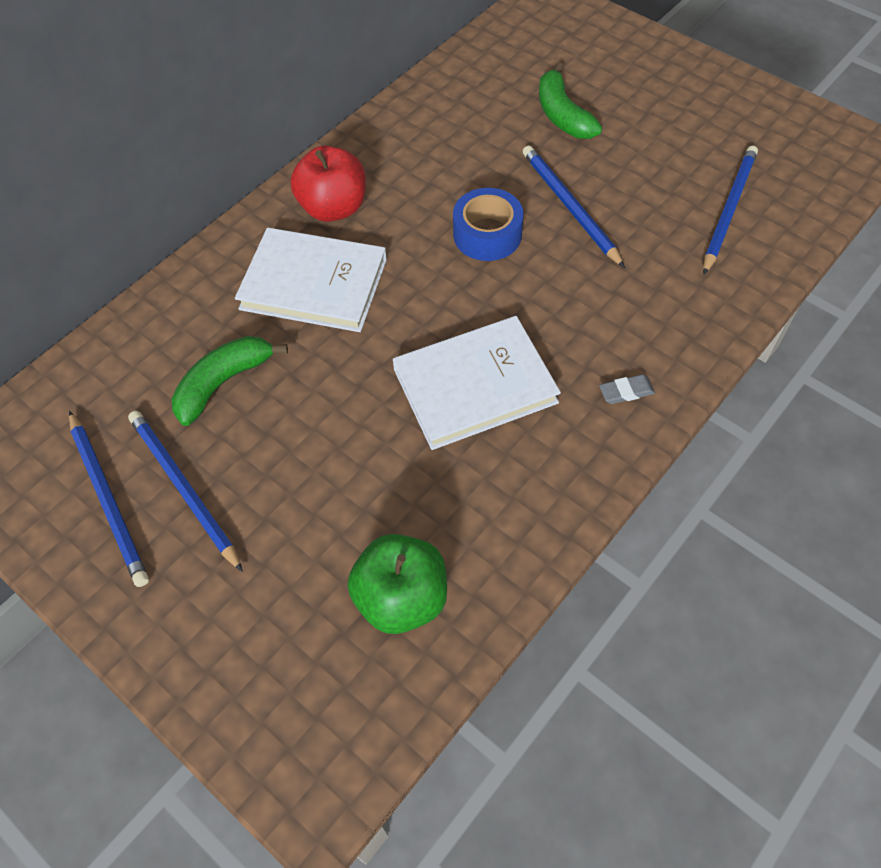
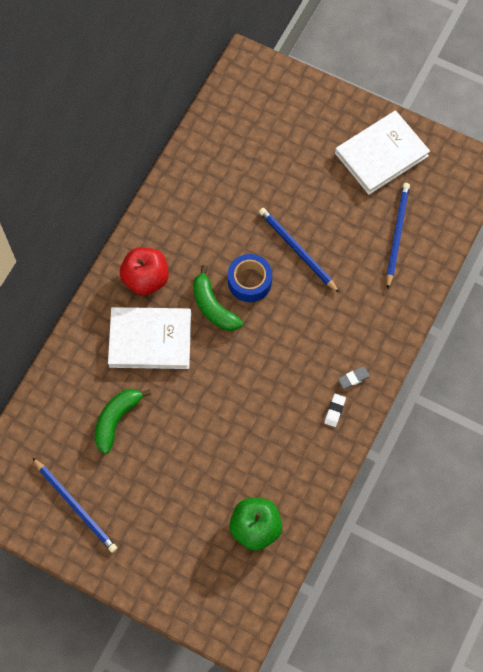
camera: 15 degrees left, 10 degrees up
(184, 488) = (116, 490): blue pencil -> none
(475, 386) = (266, 392): white book -> white book (381, 154)
(562, 115) = (278, 173): green banana -> green banana (213, 307)
(585, 434) = (334, 411): none -> white eraser

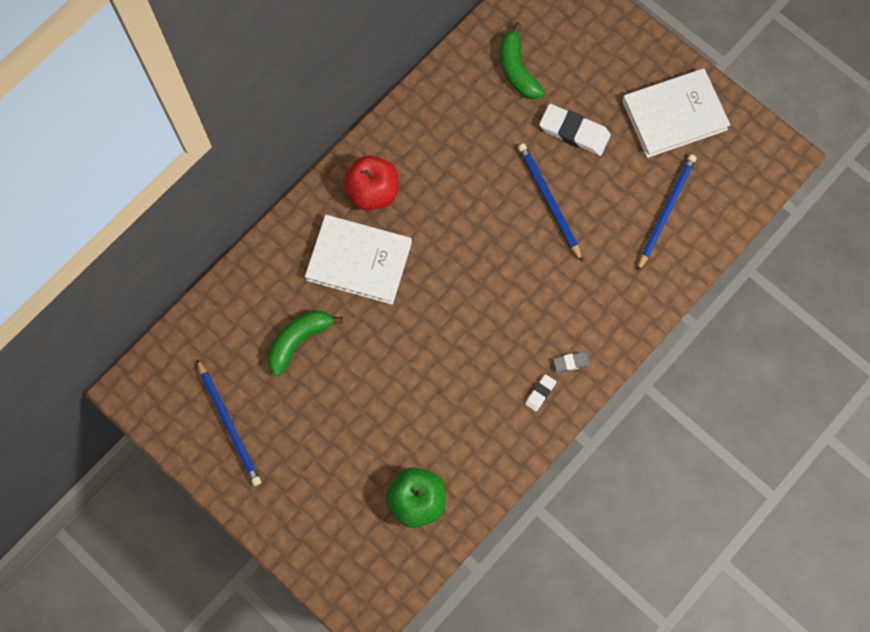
camera: 15 degrees right, 5 degrees up
(213, 307) = (438, 242): green banana -> green banana (517, 70)
(249, 282) = (486, 223): blue tape -> none
(302, 188) = (574, 132): none -> white eraser

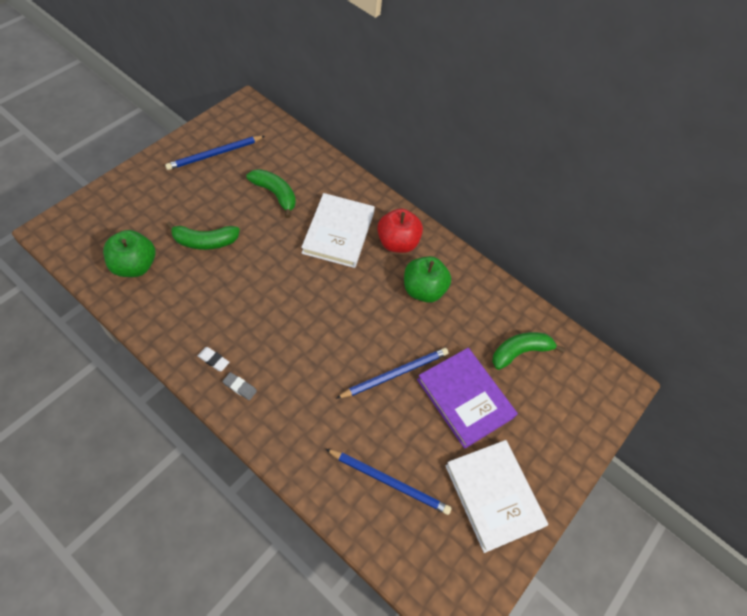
camera: 80 degrees right, 15 degrees down
(377, 421) = (205, 241): none -> green banana
(440, 165) = (423, 290): none -> green apple
(571, 362) = (240, 387): grey eraser -> grey eraser turned 45 degrees counterclockwise
(574, 132) = (465, 398): white eraser -> purple book

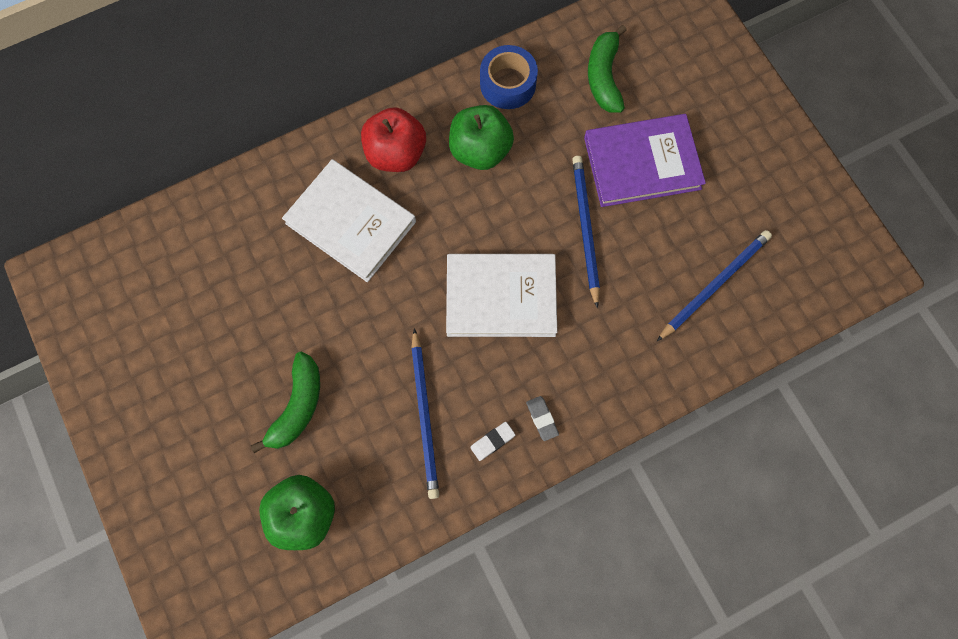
camera: 60 degrees left, 15 degrees up
(214, 154) = (136, 351): blue pencil -> blue pencil (425, 416)
(240, 387) = (542, 418): grey eraser -> grey eraser turned 75 degrees counterclockwise
(275, 194) = (249, 286): green banana -> none
(481, 292) = (508, 84): none -> blue tape
(493, 495) = (762, 181): white book -> white book (501, 297)

